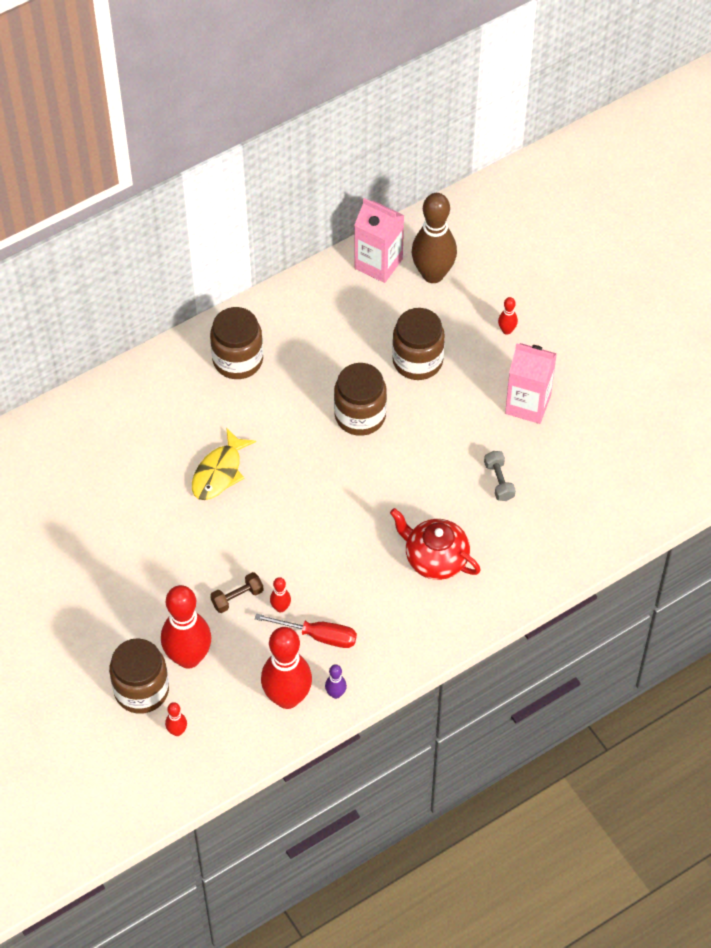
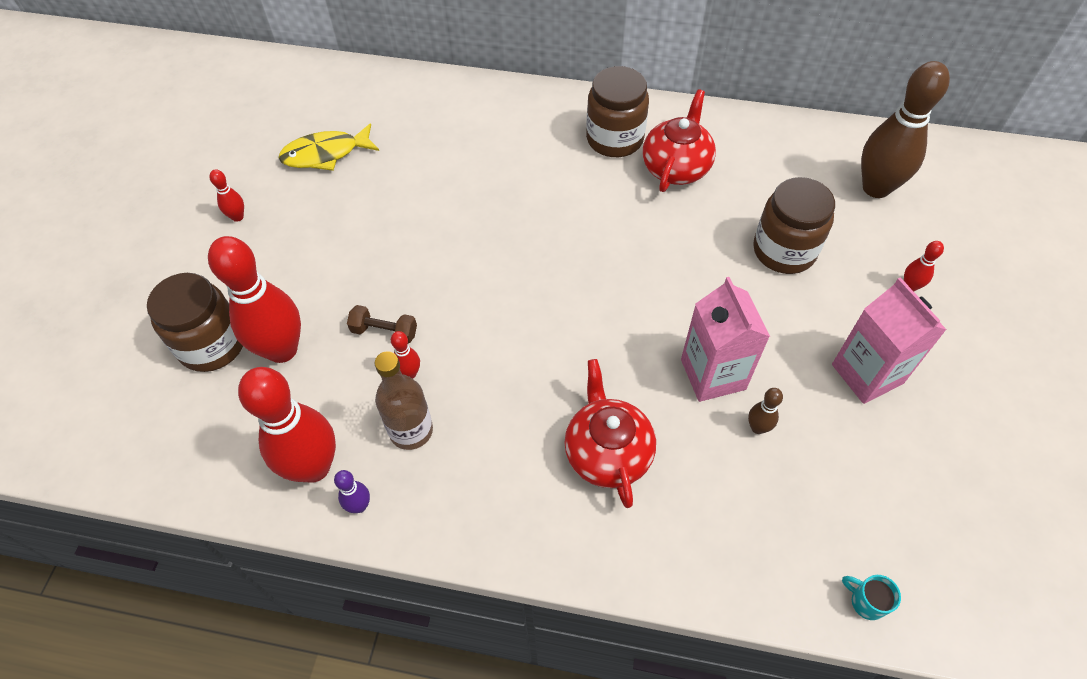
camera: 45 degrees right, 0 degrees up
(177, 731) = (190, 409): red bowling pin -> red bowling pin (237, 217)
(219, 472) = (496, 214): yellow fish -> yellow fish (325, 154)
(299, 352) = (676, 167): none -> red teapot
(318, 636) = (411, 431): red screwdriver -> brown bottle
(360, 416) = (675, 259): brown jar -> none
(378, 264) = (828, 146): pink carton -> pink carton (713, 374)
(499, 481) = (758, 428): grey dumbbell -> brown bowling pin
(624, 526) = (866, 602): none -> turquoise mug

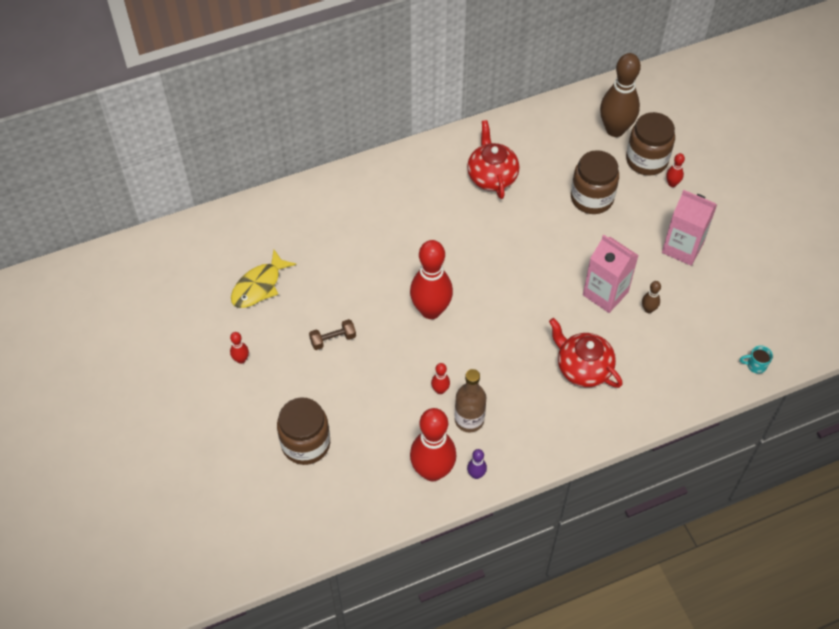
camera: 35 degrees left, 0 degrees up
(282, 349) = (352, 421): red bowling pin -> red bowling pin (431, 310)
(384, 331) = (404, 375): brown dumbbell -> brown dumbbell (333, 339)
(614, 139) = (439, 176): brown jar -> brown jar (646, 160)

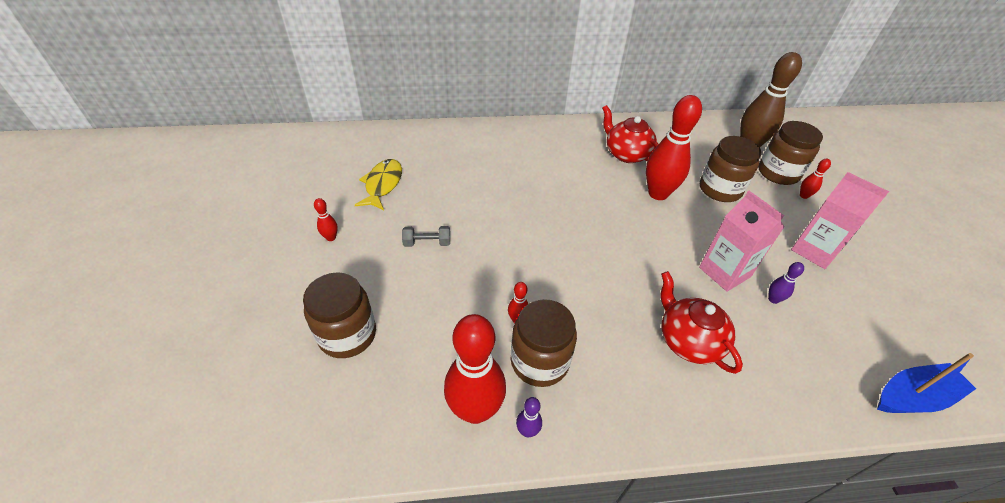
camera: 15 degrees right, 10 degrees down
(259, 286) = (382, 184): yellow fish -> yellow fish turned 135 degrees clockwise
(333, 339) = (427, 243): brown dumbbell -> grey dumbbell
(431, 310) = (534, 242): red bowling pin -> red bowling pin (658, 193)
(469, 420) = (539, 361): brown bottle -> brown jar
(492, 176) = (626, 154): red teapot -> red teapot turned 45 degrees counterclockwise
(648, 309) = (773, 299): brown bowling pin -> purple bowling pin
(755, 365) = (913, 397): turquoise mug -> blue boat

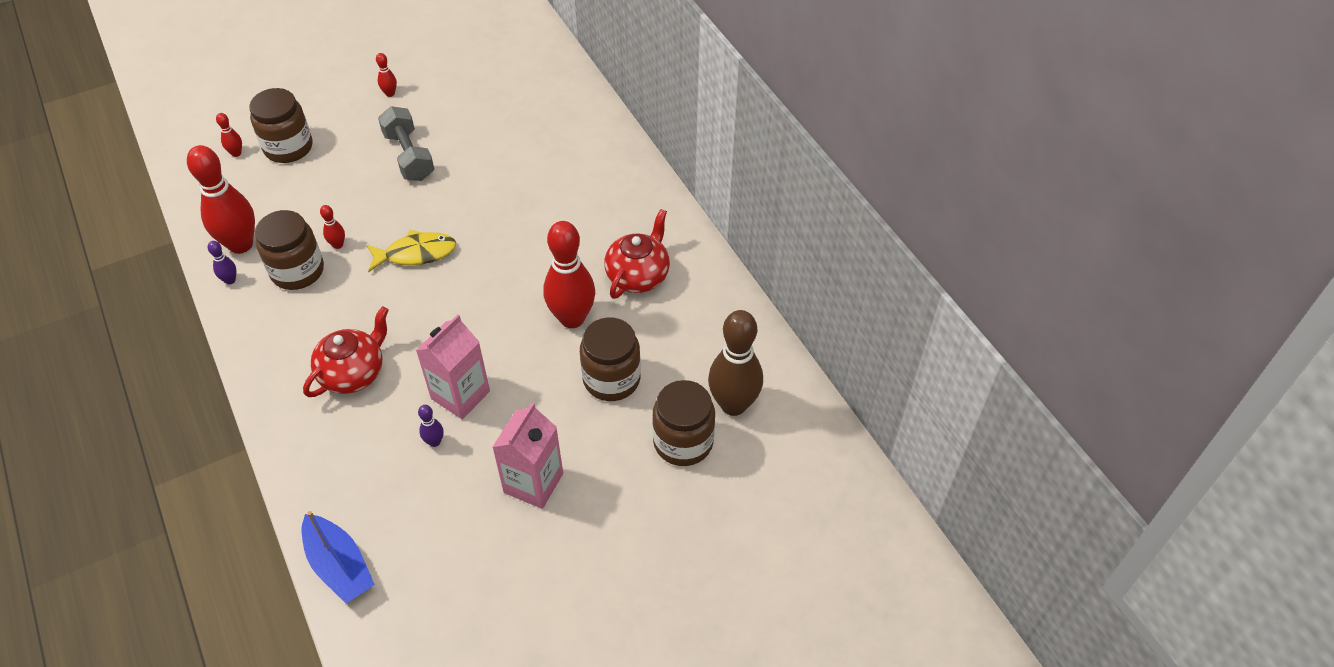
camera: 70 degrees right, 5 degrees up
(382, 184) = (477, 96): yellow fish -> yellow fish (416, 253)
(427, 243) = (409, 156): grey dumbbell -> grey dumbbell, size x1.74
(803, 196) = (643, 472): red bowling pin -> red bowling pin (236, 153)

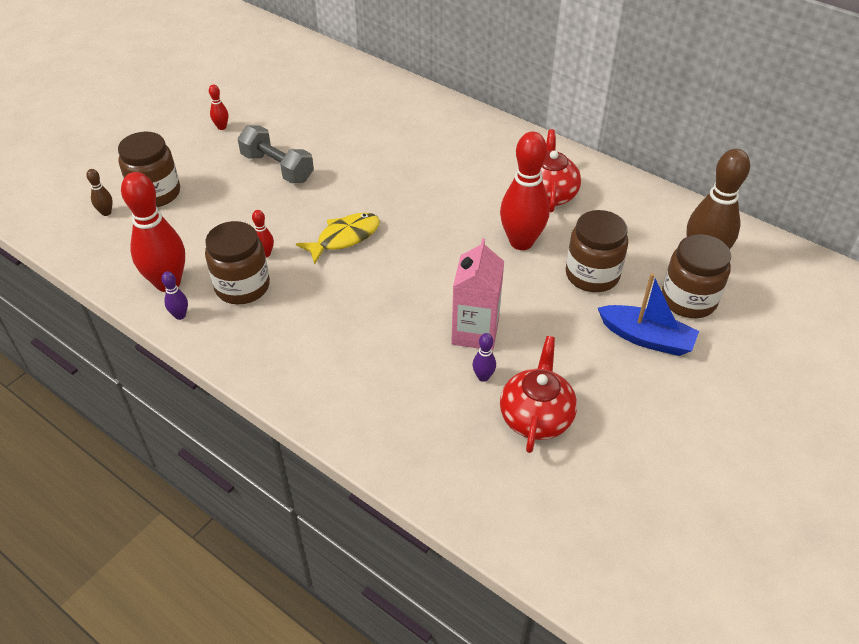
camera: 25 degrees left, 5 degrees down
(236, 153) = (106, 212): red bowling pin -> brown bowling pin
(339, 566) = (480, 514): blue boat -> blue boat (646, 338)
(353, 373) = (363, 349): red teapot -> red teapot (536, 417)
(533, 483) = (596, 376): pink carton -> none

